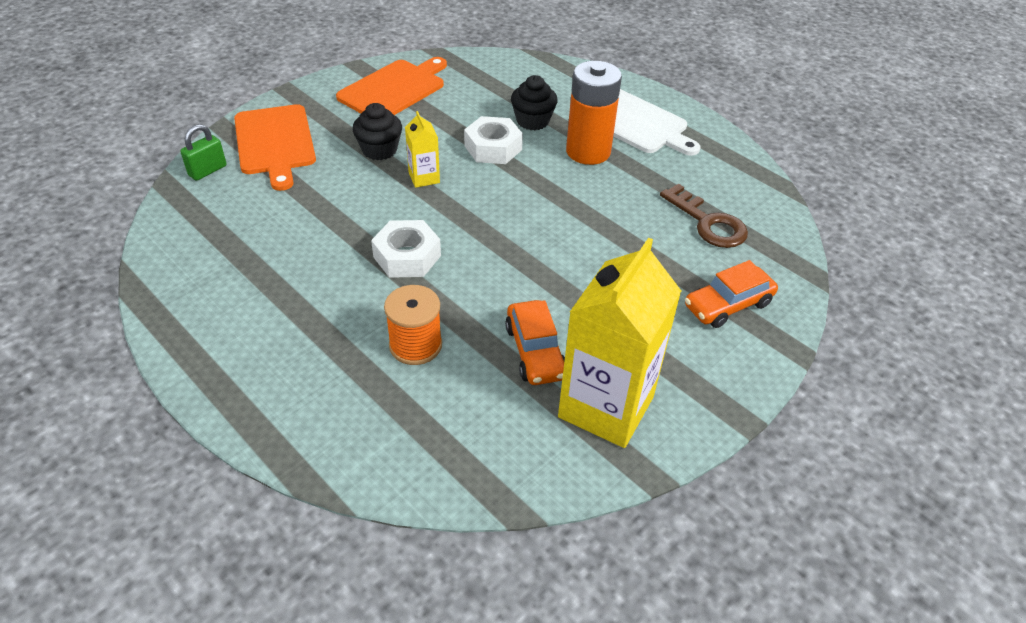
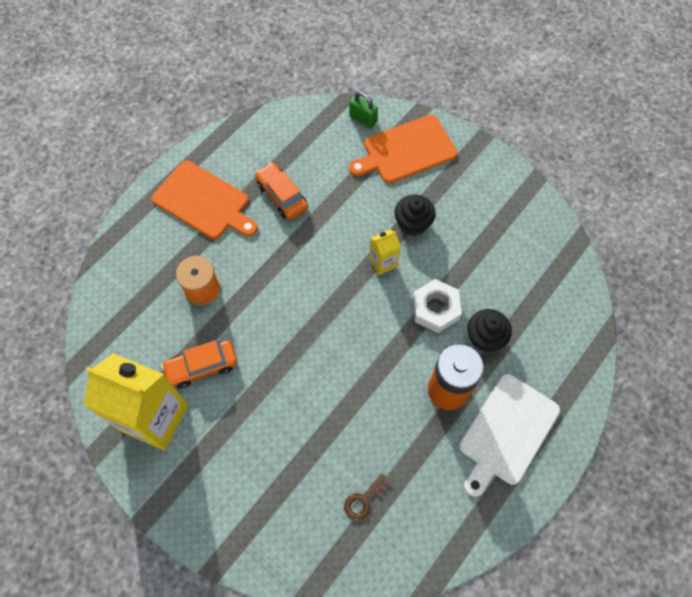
camera: 85 degrees right, 20 degrees up
(394, 89) = (504, 216): orange cutting board -> orange cutting board (203, 202)
(407, 256) = (288, 268): white nut -> none
(708, 223) = (364, 500): brown key -> brown key, size x0.59
(728, 305) = (262, 512): orange car -> orange car (282, 196)

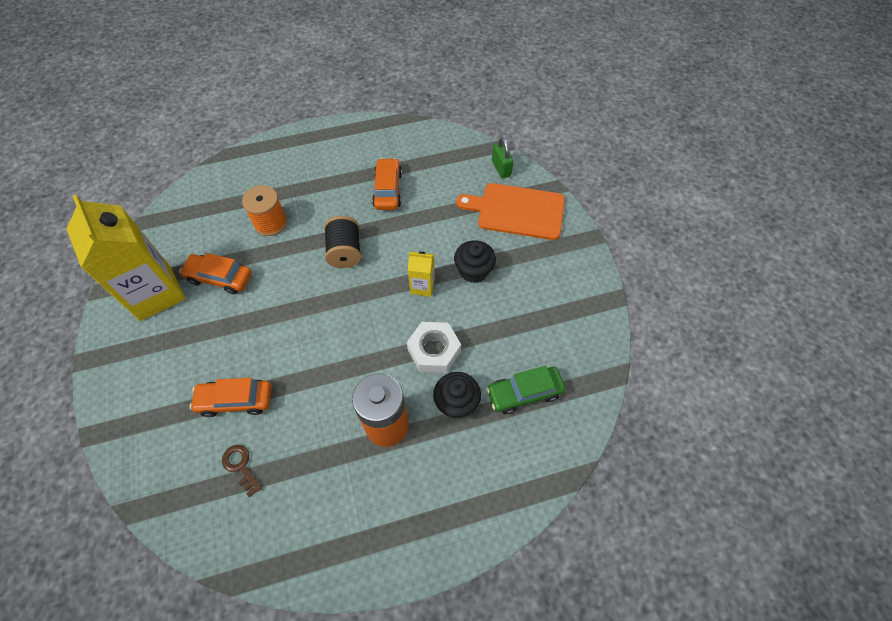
camera: 35 degrees right, 5 degrees down
(203, 202) = (327, 162): orange cutting board -> none
(293, 274) = (345, 252): none -> black spool
(312, 455) = (235, 400): none -> orange car
(364, 500) = (241, 466): brown key -> brown key turned 60 degrees clockwise
(506, 432) = (406, 498): white cutting board -> none
(527, 297) = (524, 393): none -> green car

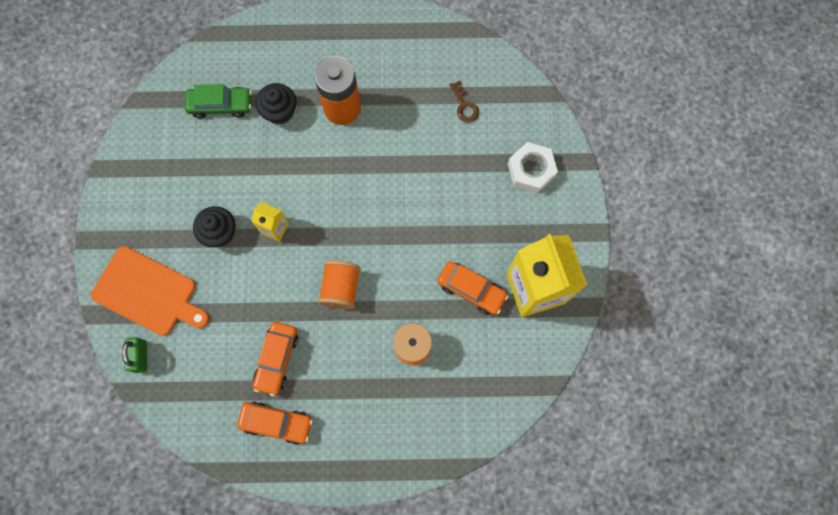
camera: 165 degrees left, 15 degrees up
(235, 400) = (464, 160): orange car -> orange car (276, 423)
(345, 252) = (341, 288): black spool -> orange spool
(434, 350) = (284, 161): white nut -> white nut (531, 170)

